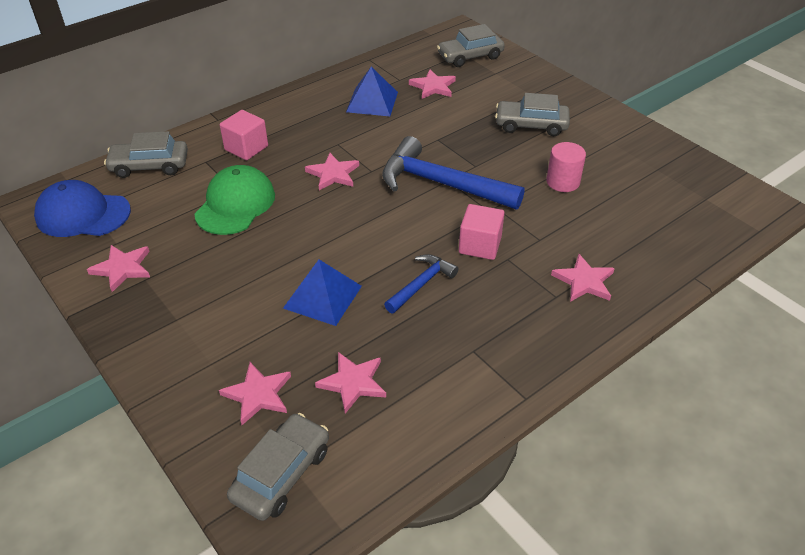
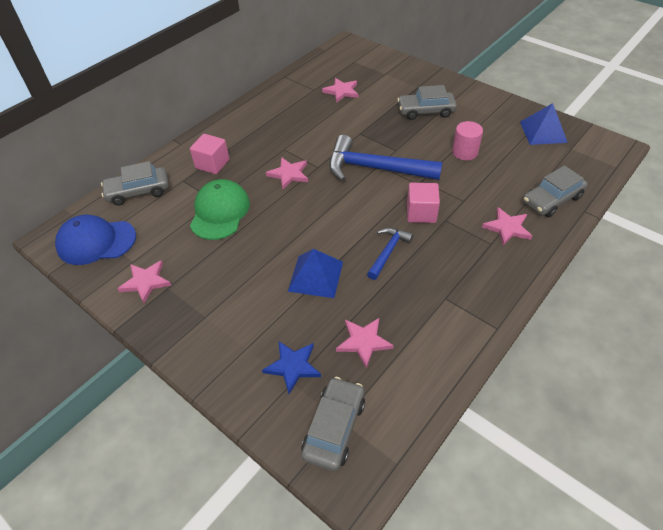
camera: 10 degrees left, 5 degrees up
(258, 394) = (293, 366): pink star -> blue star
(372, 102) = (299, 110): blue pyramid -> blue pyramid (543, 132)
(470, 56) = (361, 63): grey car -> grey car (552, 200)

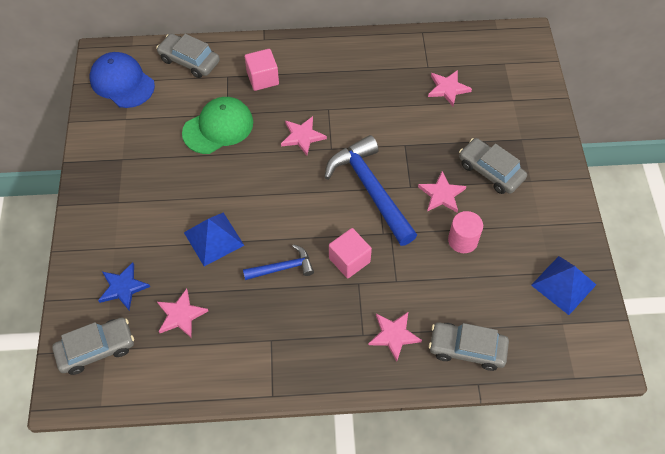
camera: 45 degrees right, 10 degrees up
(146, 282) = (115, 142): pink star -> pink star (441, 194)

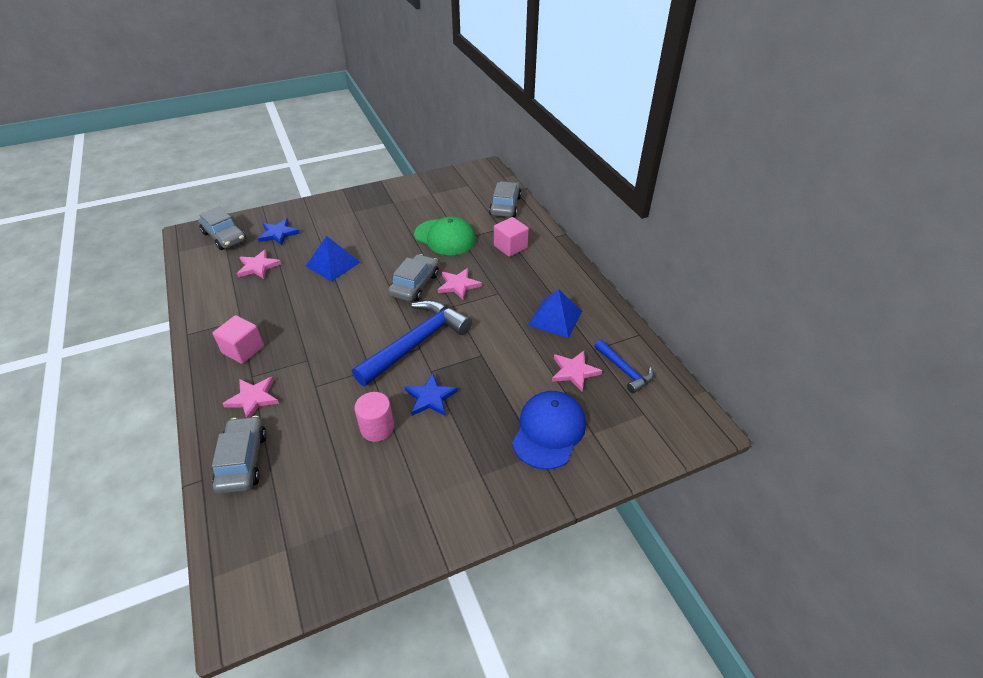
camera: 70 degrees right, 15 degrees down
(122, 82) = (465, 183): blue cap -> blue cap (549, 431)
(282, 268) = (313, 308): blue hammer -> blue hammer (624, 370)
(349, 260) = (331, 348): pink cube -> pink cube (243, 350)
(441, 194) = (430, 397): pink star -> blue star
(490, 171) = (478, 433): grey car -> grey car (415, 284)
(563, 285) = (340, 540): blue pyramid -> blue pyramid (555, 318)

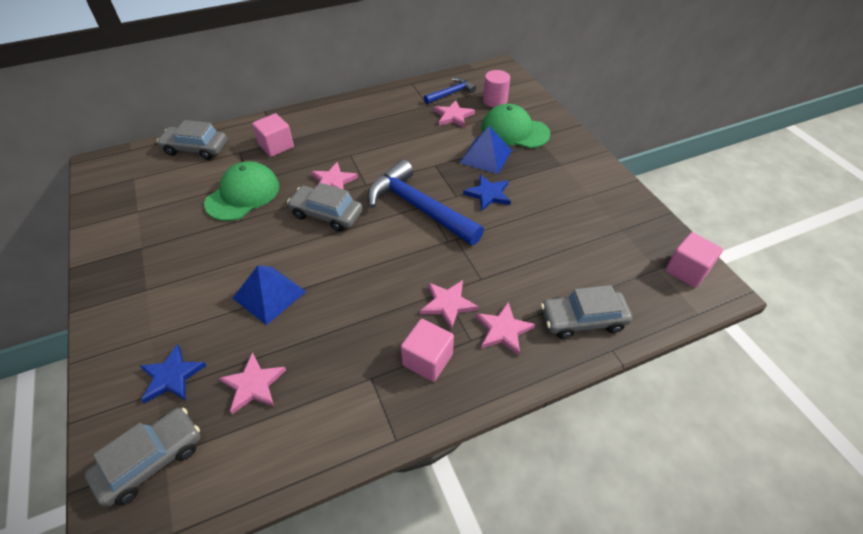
camera: 90 degrees left, 5 degrees up
(274, 583) = (687, 270): none -> pink cube
(293, 362) = (448, 304): none -> pink star
(377, 428) = (527, 226): pink cylinder -> pink cylinder (495, 101)
(549, 431) = (514, 131): blue cap -> green cap
(555, 318) = (389, 122): blue pyramid -> blue pyramid (486, 156)

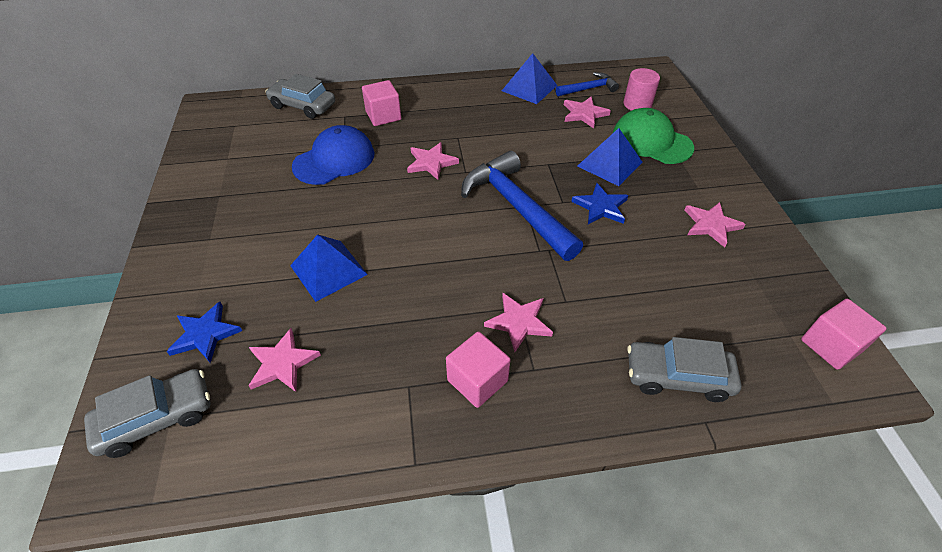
camera: 15 degrees right, 0 degrees up
(243, 194) = (334, 160): green cap -> blue cap
(326, 214) = (414, 196): grey car -> none
(400, 100) = (529, 88): none -> blue pyramid
(503, 330) = (575, 367): pink star -> pink star (711, 225)

